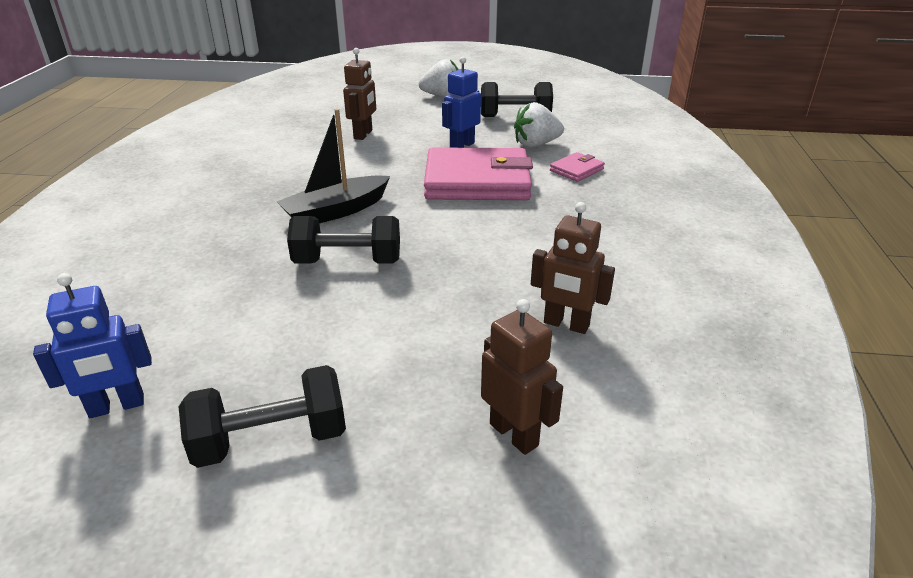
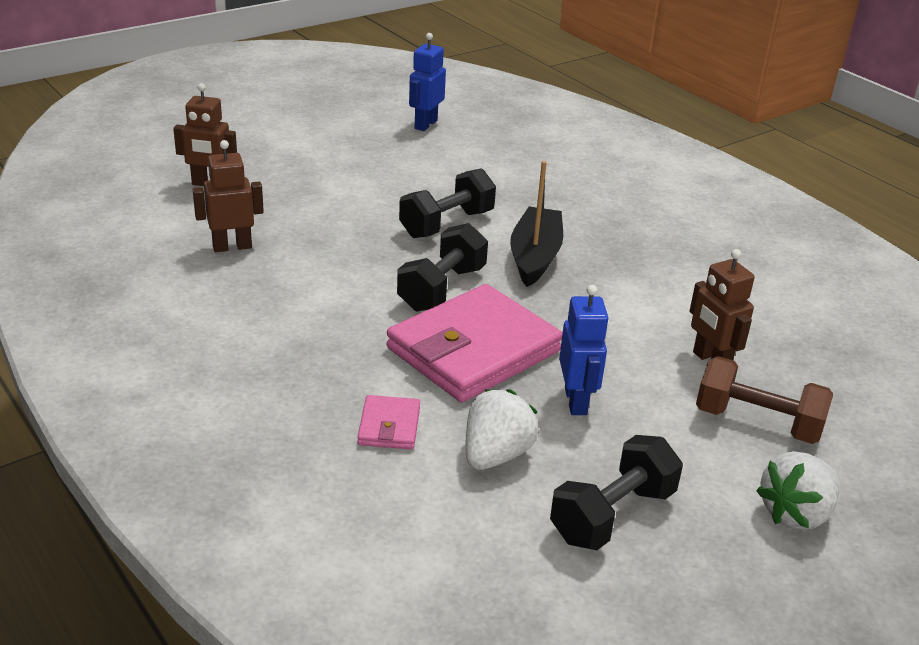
camera: 135 degrees right, 0 degrees up
(271, 440) = (331, 141): black dumbbell -> black dumbbell (442, 289)
(395, 115) = (757, 422): none -> brown dumbbell

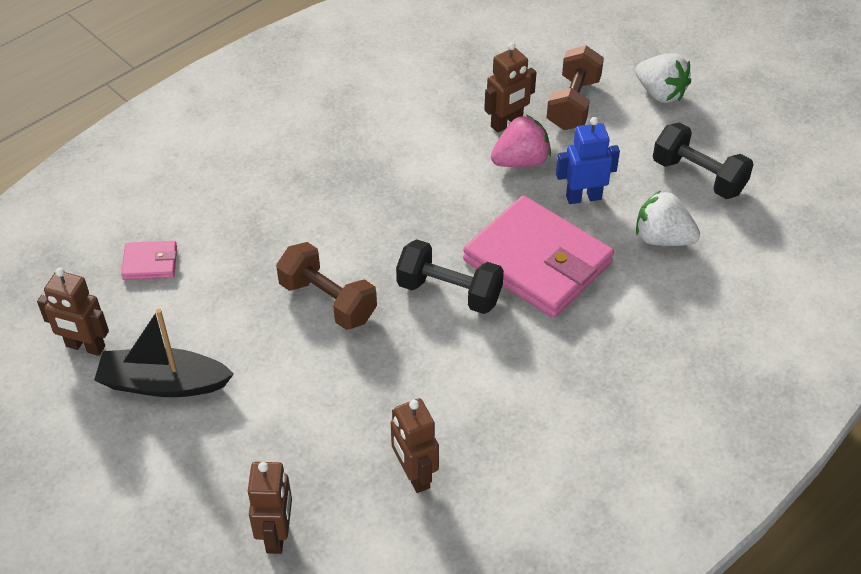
camera: 95 degrees left, 15 degrees up
(389, 426) = (654, 303): pink wallet -> pink wallet (150, 263)
(425, 124) = (85, 347): blue robot -> brown robot
(447, 224) = (328, 301): black dumbbell -> brown dumbbell
(535, 256) = (375, 231): black boat -> black boat (163, 383)
(641, 362) = (521, 161): none -> pink strawberry

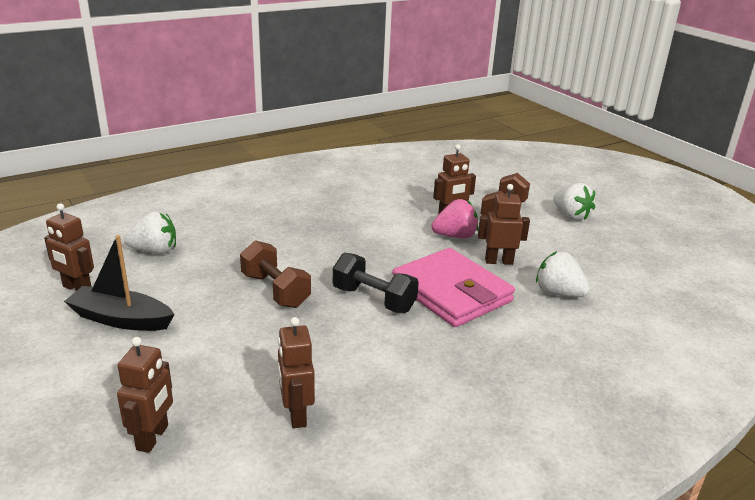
camera: 10 degrees right, 20 degrees down
(150, 263) = (155, 251): pink wallet -> white strawberry
(583, 197) = (498, 261): blue robot -> brown robot
(698, 176) = (594, 262): black dumbbell -> none

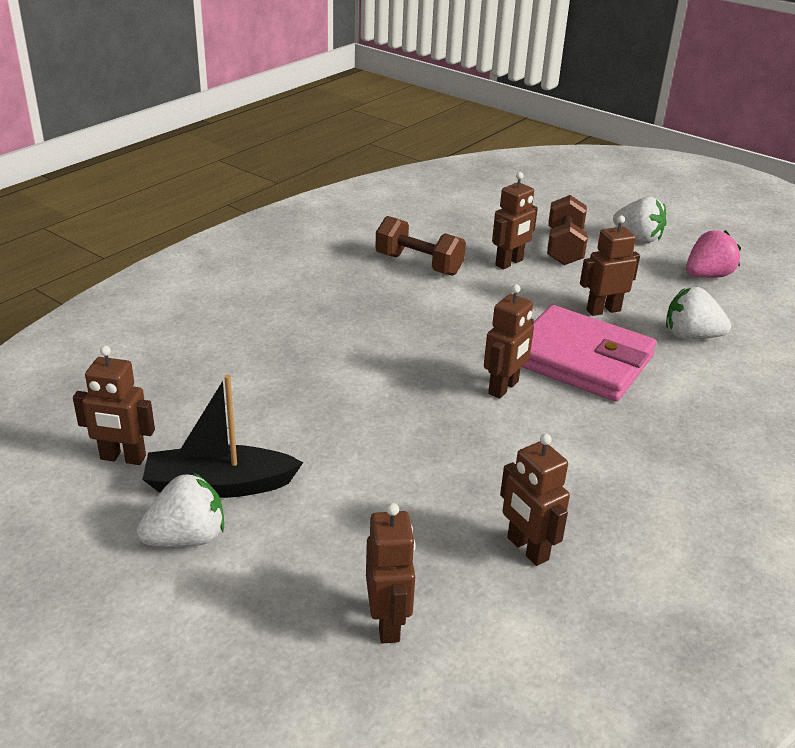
camera: 20 degrees left, 5 degrees up
(155, 251) = (183, 382): white strawberry -> white strawberry (187, 538)
(275, 290) = (381, 402): brown dumbbell -> brown dumbbell (419, 264)
(374, 299) = (504, 388): black dumbbell -> brown robot
(455, 236) = (533, 288): pink strawberry -> pink strawberry (707, 276)

